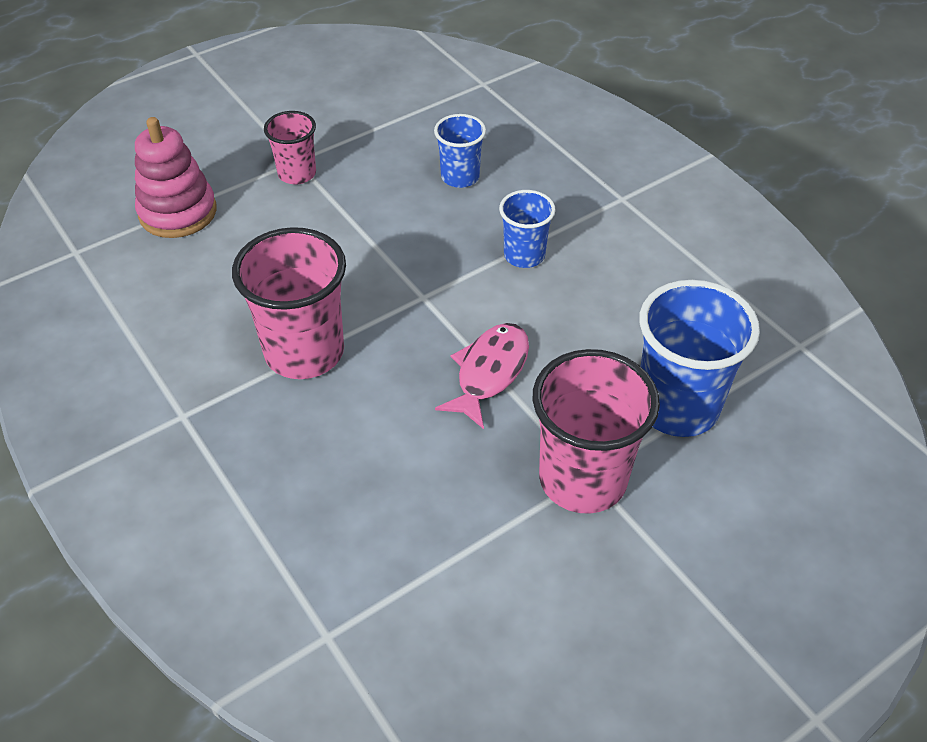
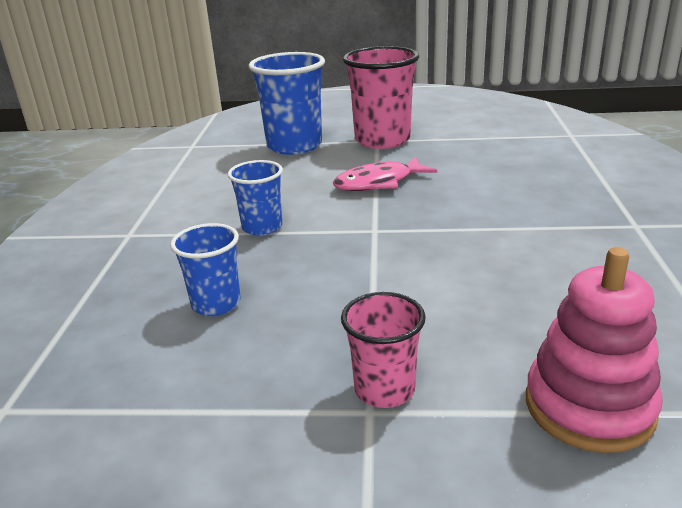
camera: 140 degrees left, 20 degrees down
(304, 352) = (506, 229): pink cup -> none

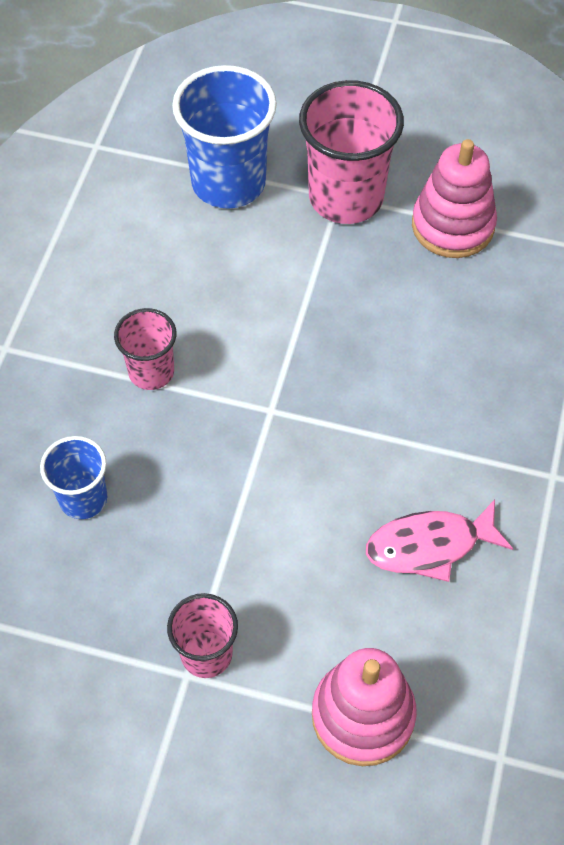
camera: 10 degrees right, 30 degrees up
(262, 227) = (151, 372): blue cup -> pink cup
(378, 183) = (307, 309): pink fish -> pink fish (429, 546)
(465, 139) = (452, 225): none -> pink stacking toy

